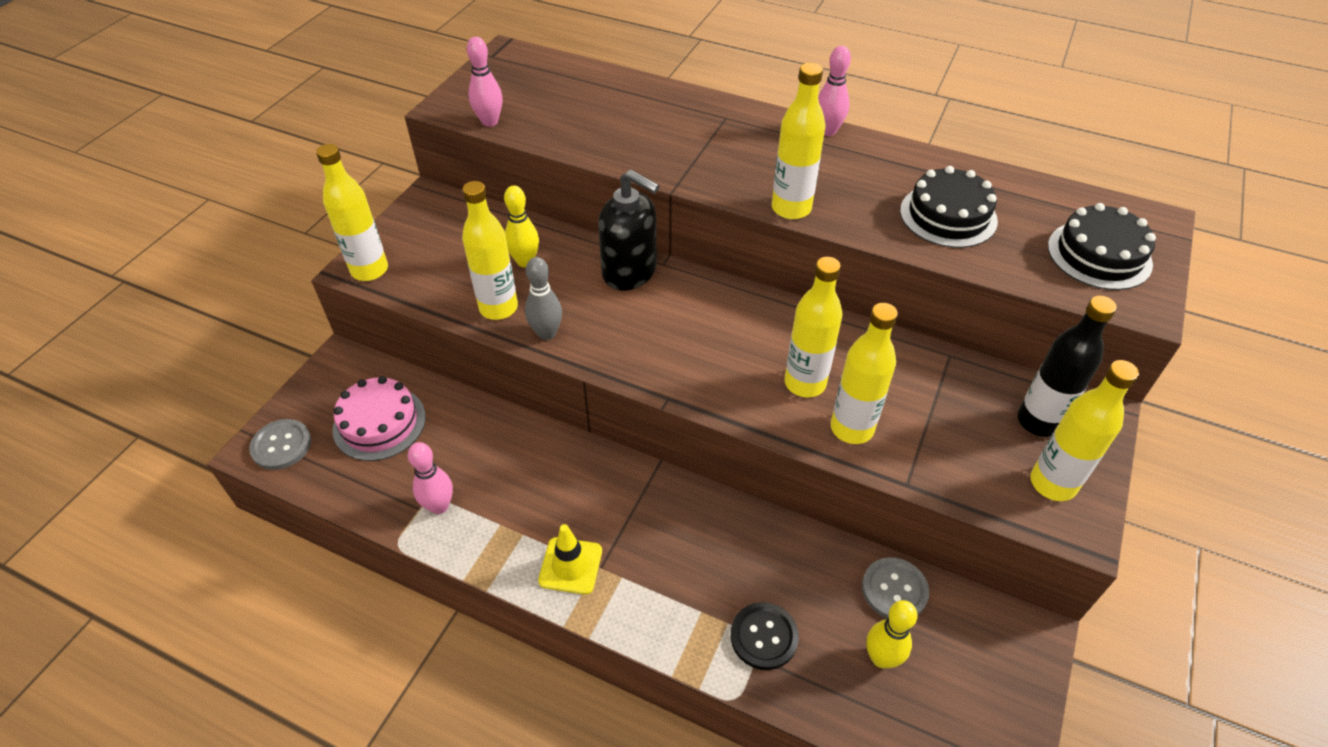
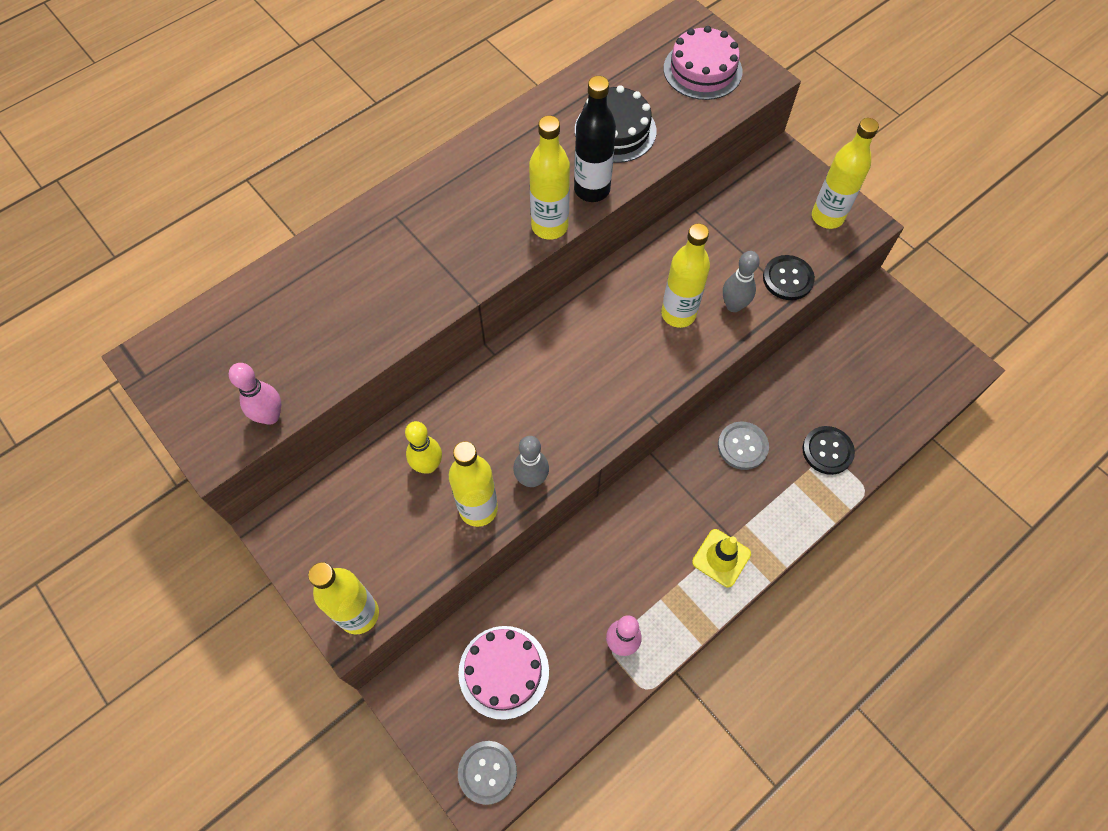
camera: 65 degrees left, 15 degrees up
(630, 272) = (490, 384): black soap dispenser -> none
(827, 131) = (464, 152): pink bowling pin -> none
(852, 428) = (733, 305): yellow bottle -> grey bowling pin
(881, 658) = (867, 388): yellow bowling pin -> none
(894, 590) = (822, 354): grey button -> grey button (742, 446)
(928, 469) = (787, 279): none -> black button
(1038, 421) = (776, 194): black bottle -> black bottle (592, 189)
(1099, 255) = (702, 70): black cake -> pink cake

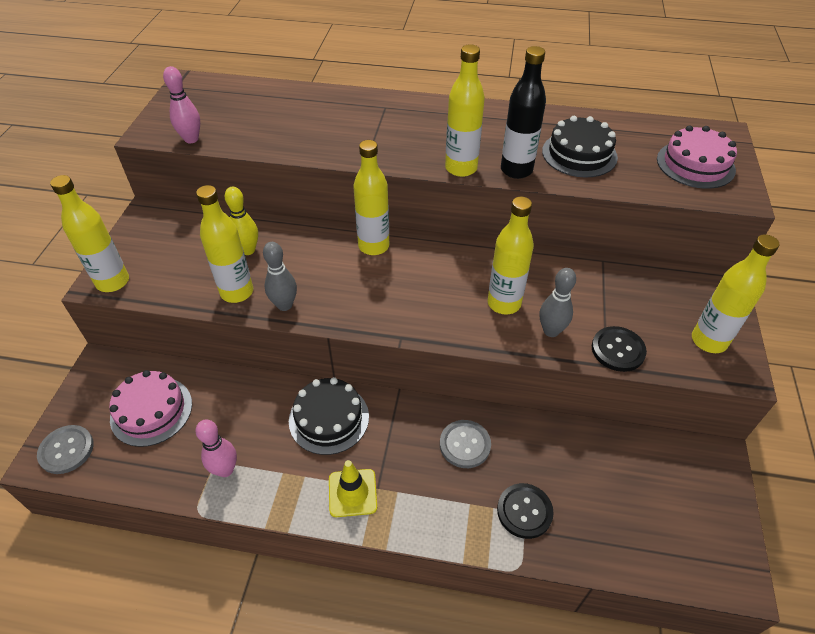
camera: 50 degrees right, 15 degrees down
(522, 358) = (373, 246): none -> yellow bottle
(636, 528) = (329, 418): none -> black cake

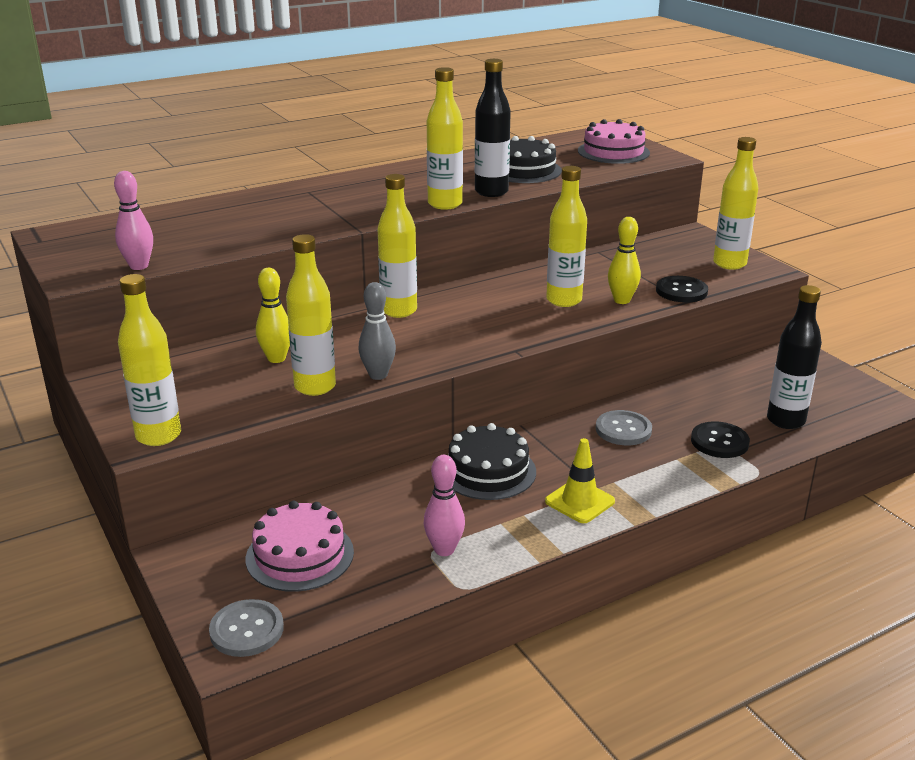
camera: 40 degrees left, 20 degrees down
(551, 331) = (621, 300): grey bowling pin -> yellow bowling pin
(610, 529) = (785, 420): none -> black bottle

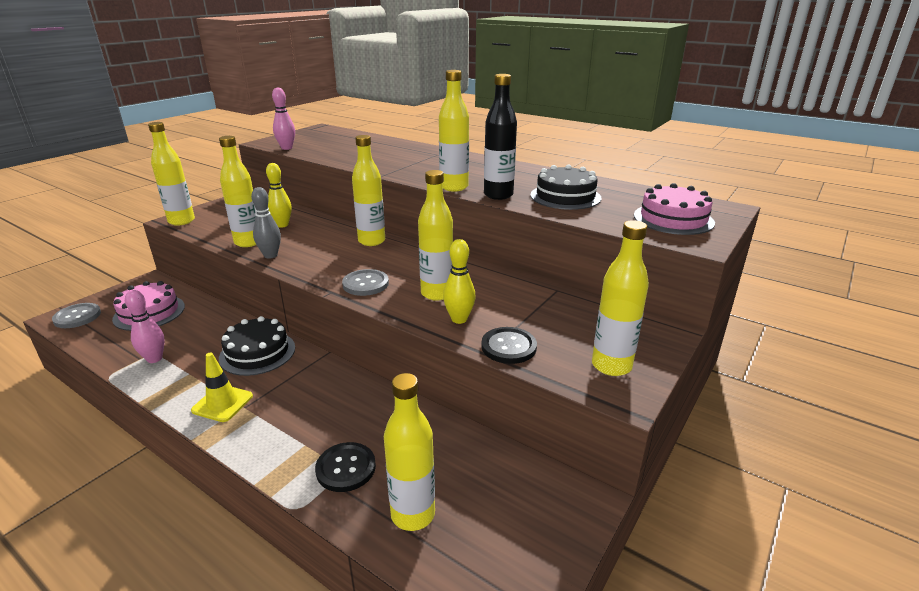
camera: 65 degrees right, 0 degrees up
(623, 430) = (343, 403): grey button -> grey button (365, 284)
(785, 420) = (413, 514): black bottle -> yellow bottle

